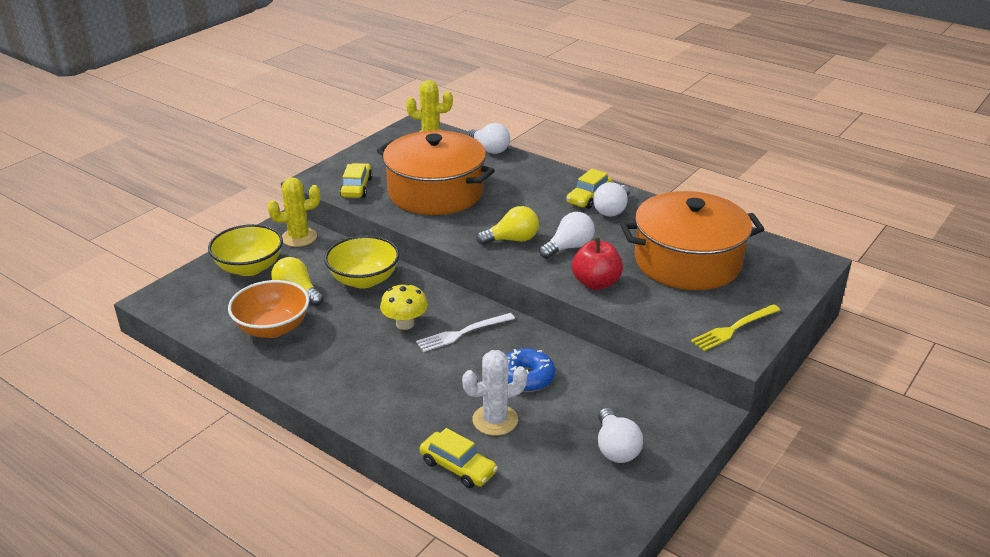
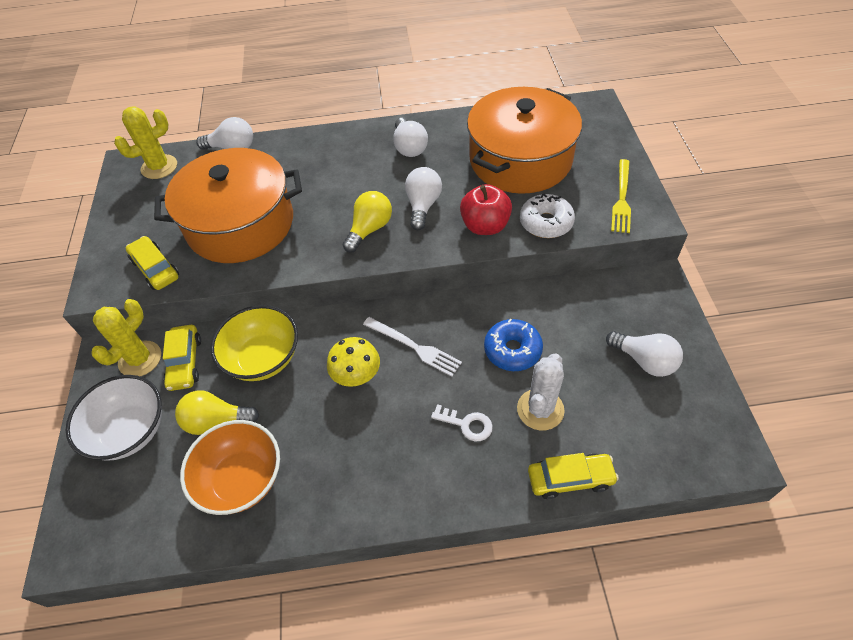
camera: 40 degrees left, 20 degrees up
(249, 268) = (130, 431): yellow bowl -> white bowl
(435, 393) = (466, 424): none -> white key
(462, 333) = (414, 347): white fork -> white fork turned 75 degrees counterclockwise
(589, 197) = (377, 146): yellow car -> yellow car (185, 362)
(646, 307) = (546, 222): none -> white donut

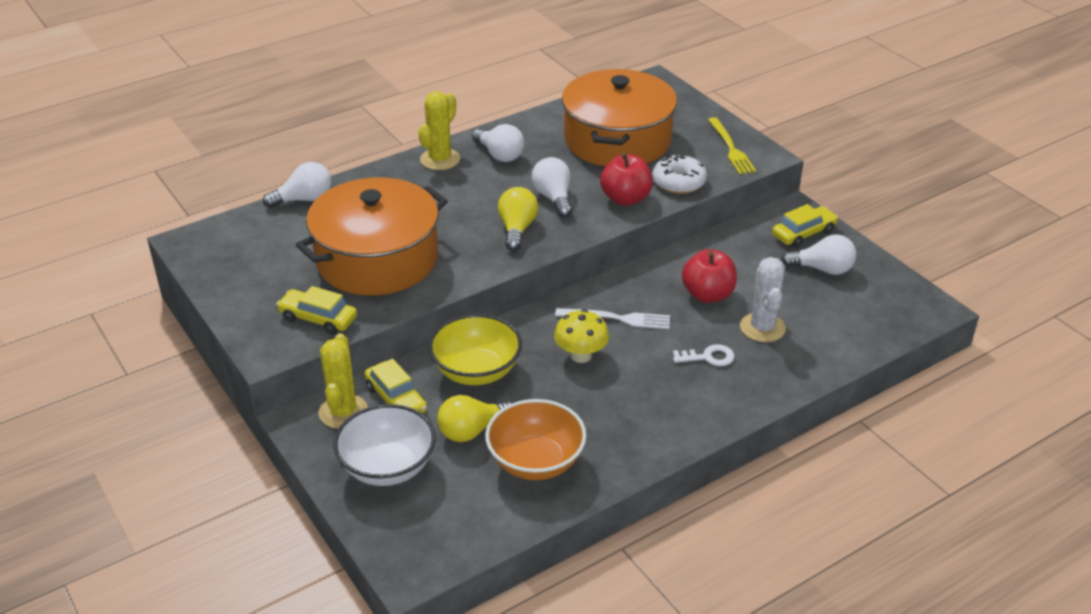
camera: 30 degrees left, 15 degrees down
(159, 167) = (232, 236): yellow cactus -> yellow cactus (440, 159)
(512, 350) = (707, 294): blue donut -> red apple
(570, 479) = (820, 364): yellow car -> yellow car (803, 233)

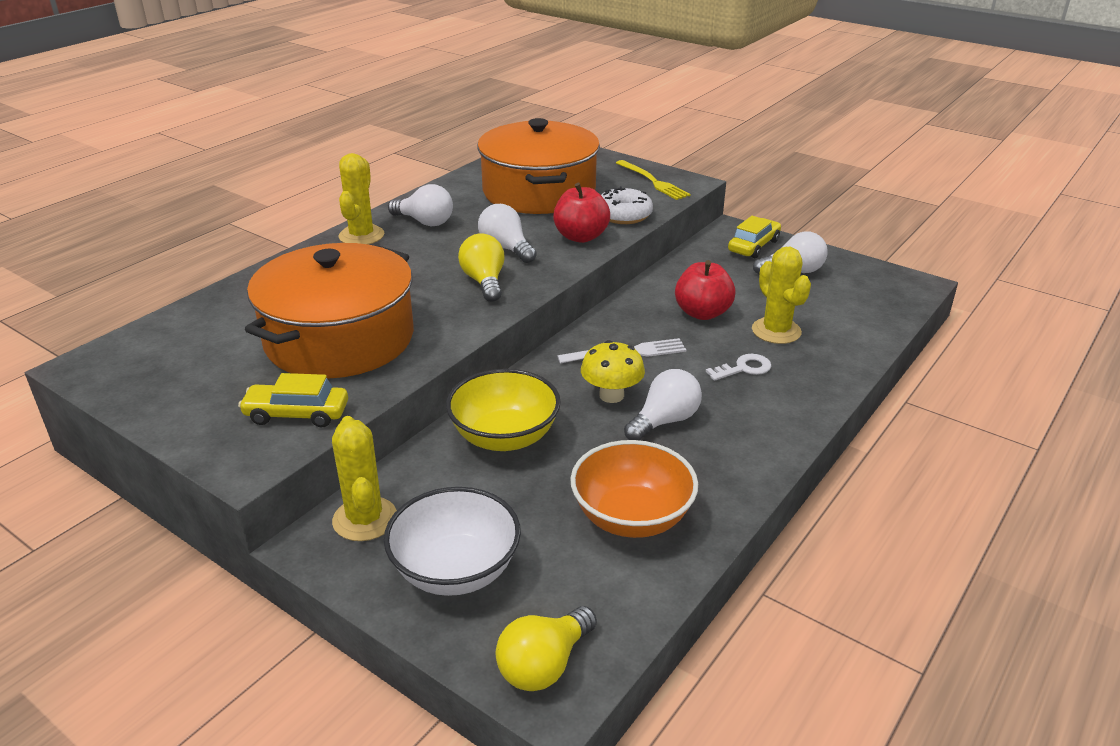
camera: 20 degrees left, 5 degrees down
(304, 199) = (219, 297): white light bulb -> white light bulb (664, 421)
(396, 399) = (425, 489): yellow car -> none
(472, 431) = (536, 502): yellow light bulb -> yellow light bulb (544, 665)
(762, 328) = (776, 331): white cactus -> yellow cactus

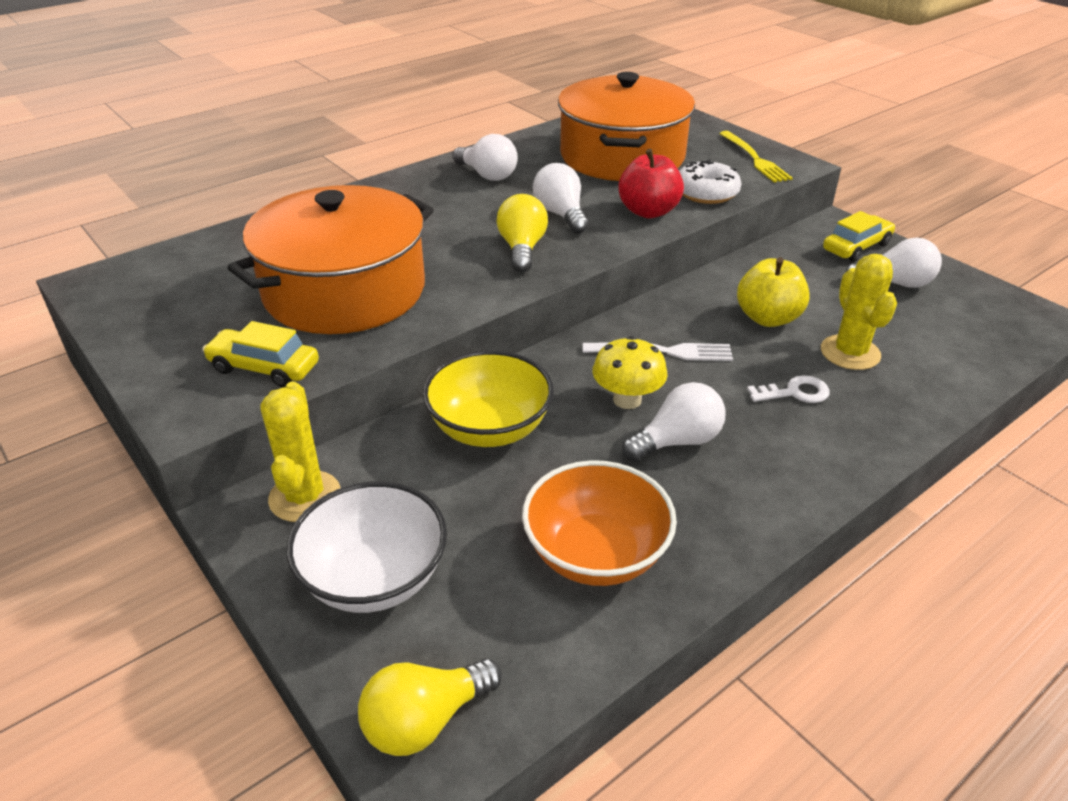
camera: 15 degrees right, 5 degrees up
(361, 236) = (416, 182): yellow cactus -> none
(702, 313) = (768, 318): red apple -> yellow apple

